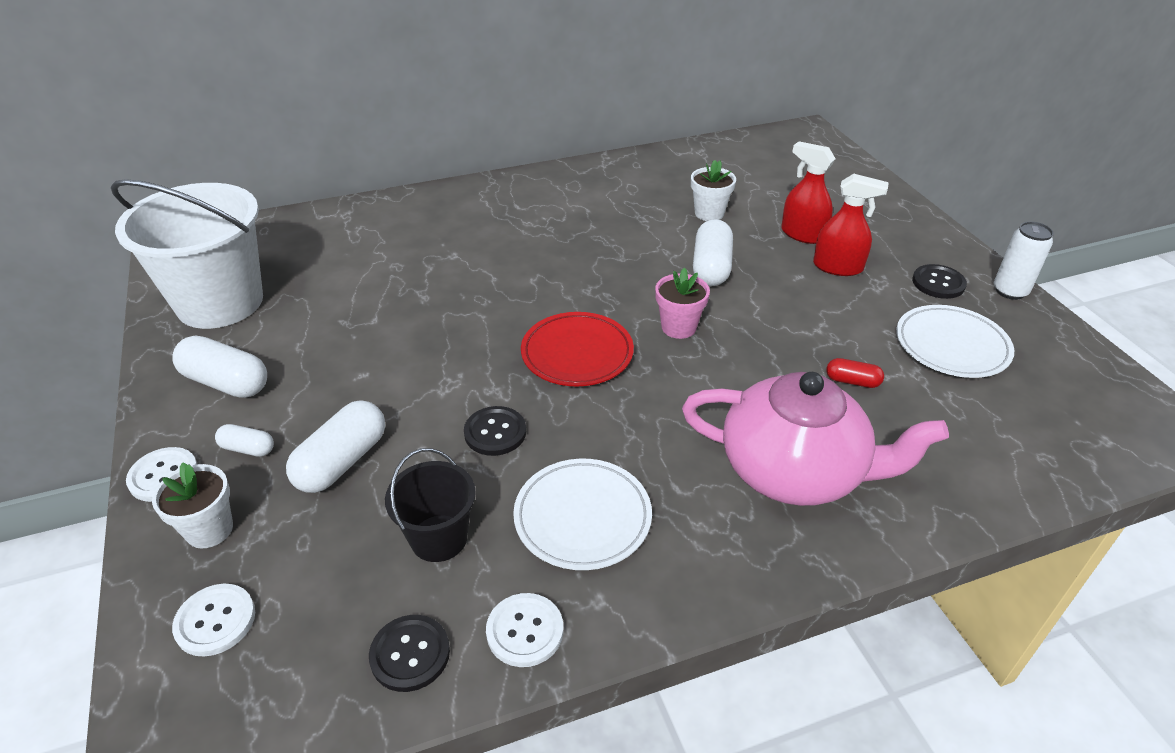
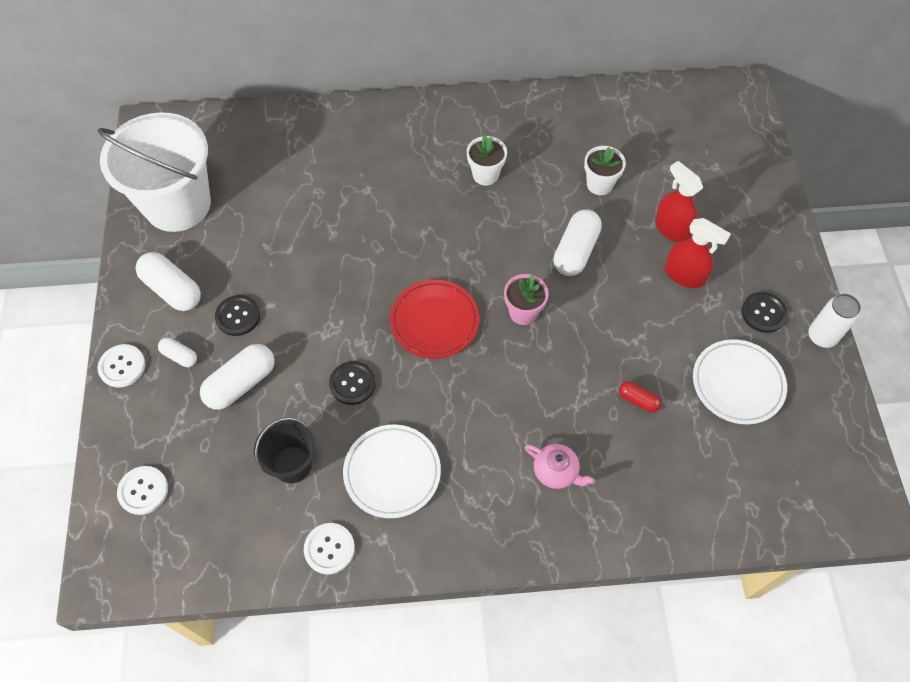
camera: 15 degrees right, 20 degrees up
(209, 530) = (147, 419): white flower pot -> white flower pot (485, 175)
(410, 654) = (255, 546): black button -> black button (238, 316)
(795, 471) = (556, 471): pink teapot -> pink teapot, size x0.43

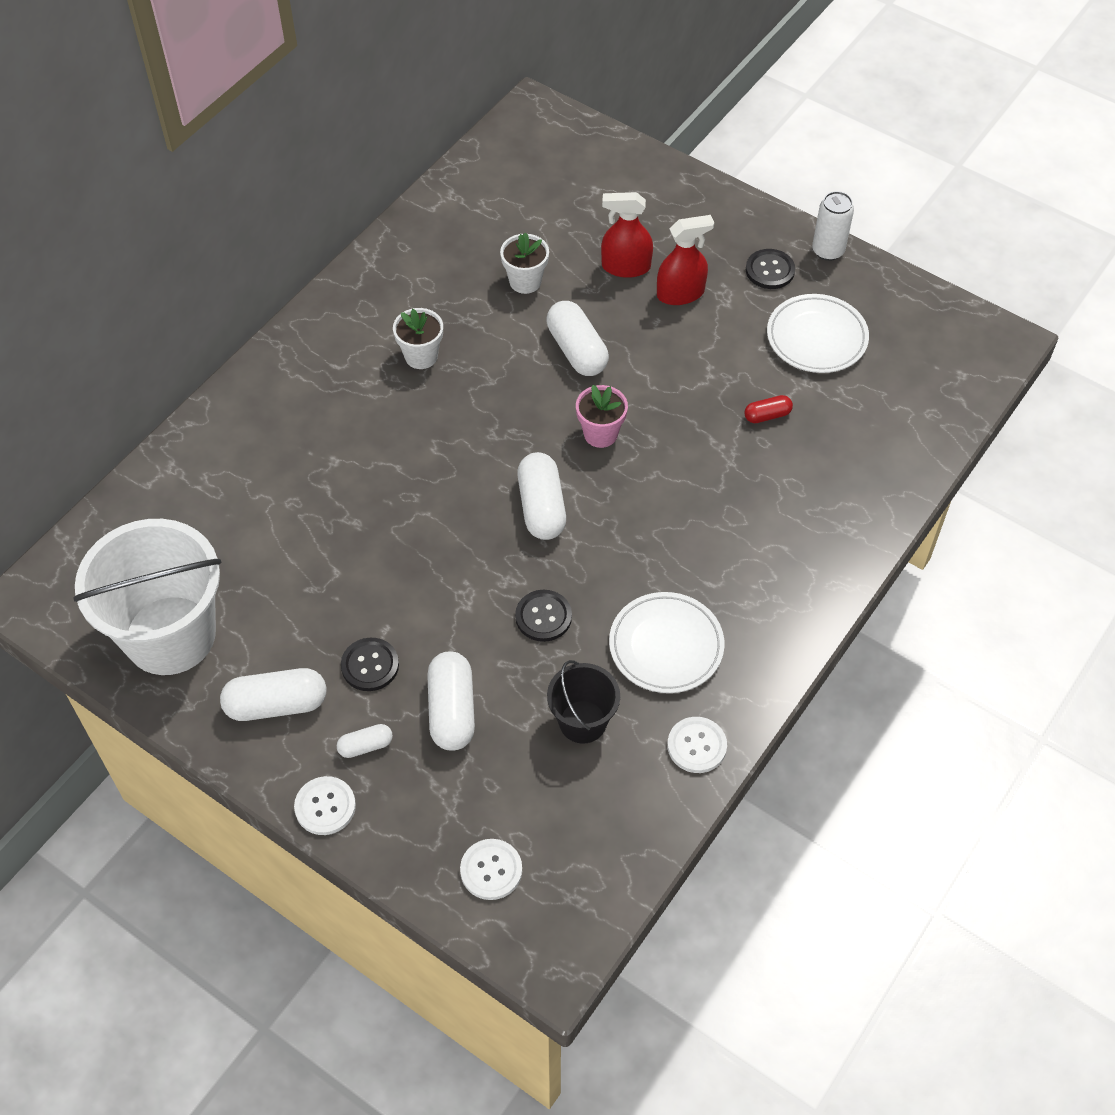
camera: 50 degrees left, 5 degrees down
(434, 321) = (541, 507): red plate -> white capsule
(556, 471) = (779, 521): pink teapot -> none

